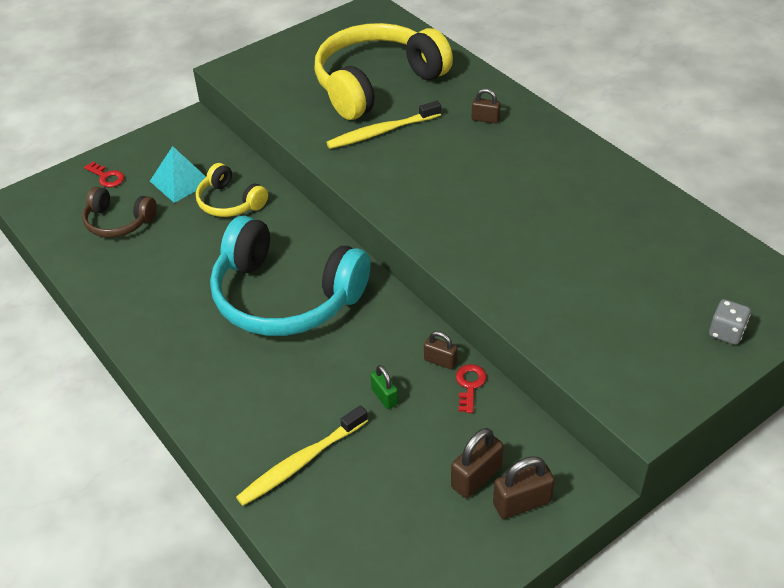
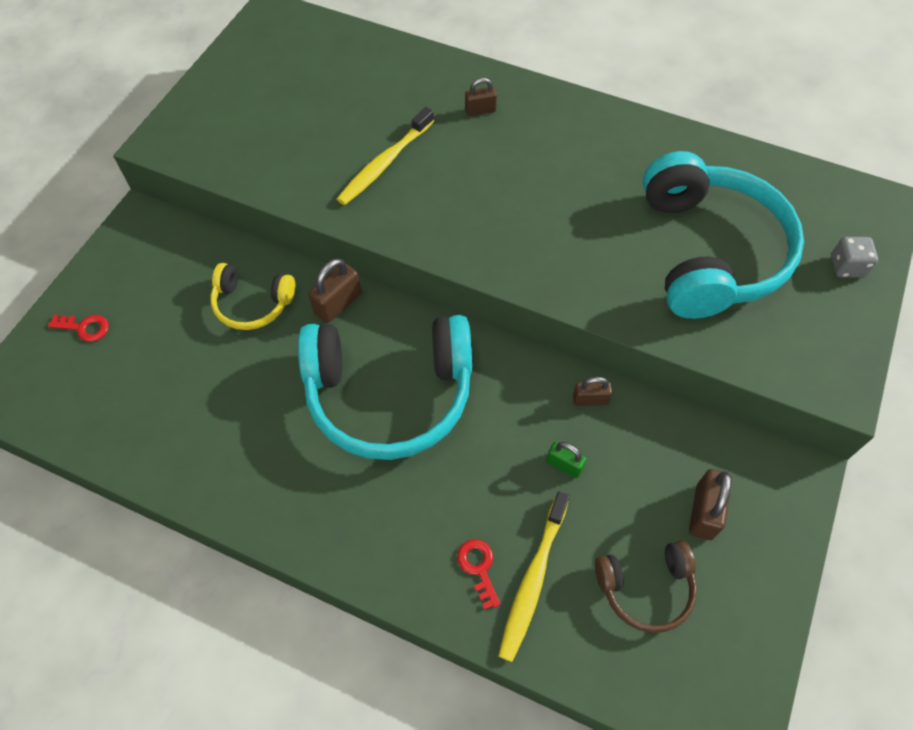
camera: 30 degrees left, 15 degrees up
(118, 222) = (139, 380): brown headphones -> brown headphones (645, 588)
(180, 181) = (178, 299): turquoise pyramid -> none
(377, 83) = (340, 105): yellow headphones -> none
(470, 385) = (633, 414): red key -> red key (478, 568)
(522, 503) = (759, 518): brown padlock -> brown padlock (338, 304)
(604, 278) = (708, 252): none -> turquoise headphones

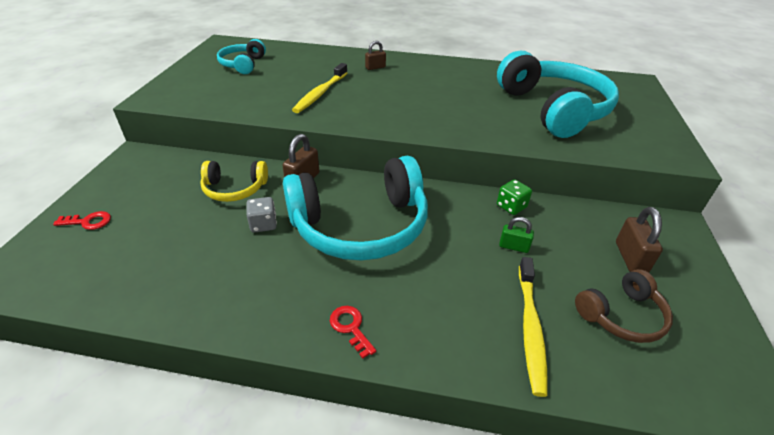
camera: 15 degrees left, 20 degrees down
(291, 77) = (243, 64): none -> turquoise headphones
(478, 568) = (481, 328): red key -> red key (350, 327)
(590, 399) = (511, 206): brown padlock -> green dice
(846, 266) = (639, 106): grey dice -> grey dice (263, 224)

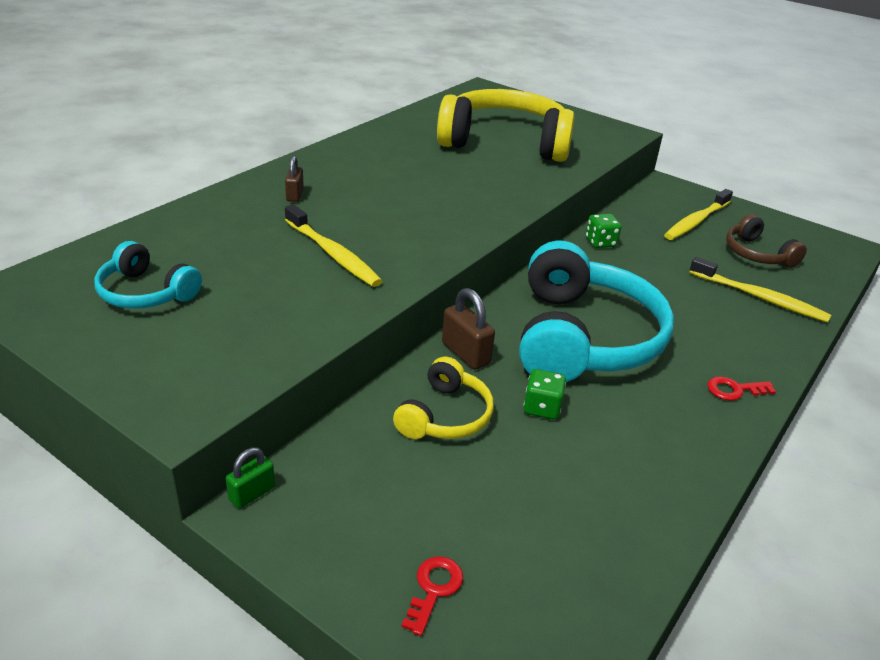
camera: 65 degrees left, 5 degrees down
(263, 224) = (542, 408): grey dice -> green dice
(513, 246) = (659, 265): green padlock -> green padlock (252, 494)
(553, 109) = (505, 143): turquoise headphones -> yellow headphones
(621, 315) = (757, 254): brown headphones -> brown headphones turned 150 degrees clockwise
(630, 258) = (696, 221): brown padlock -> yellow toothbrush

